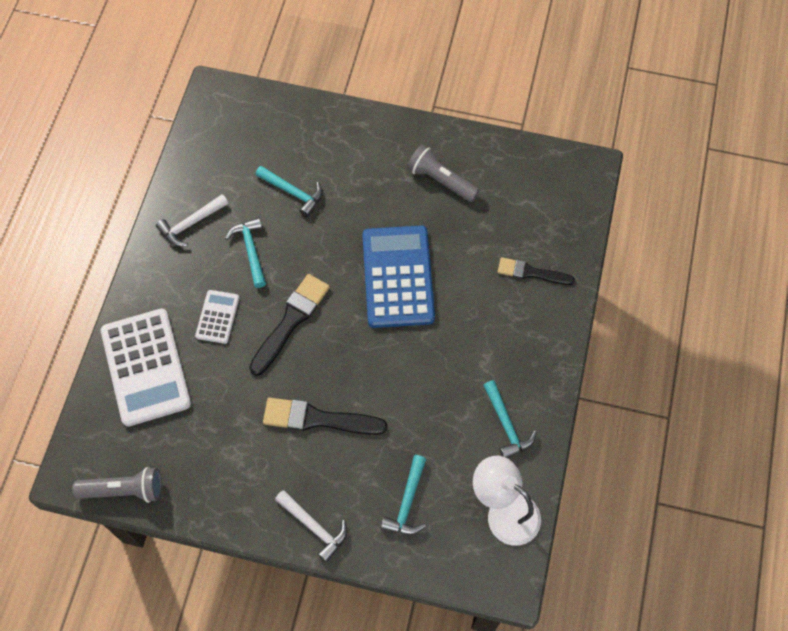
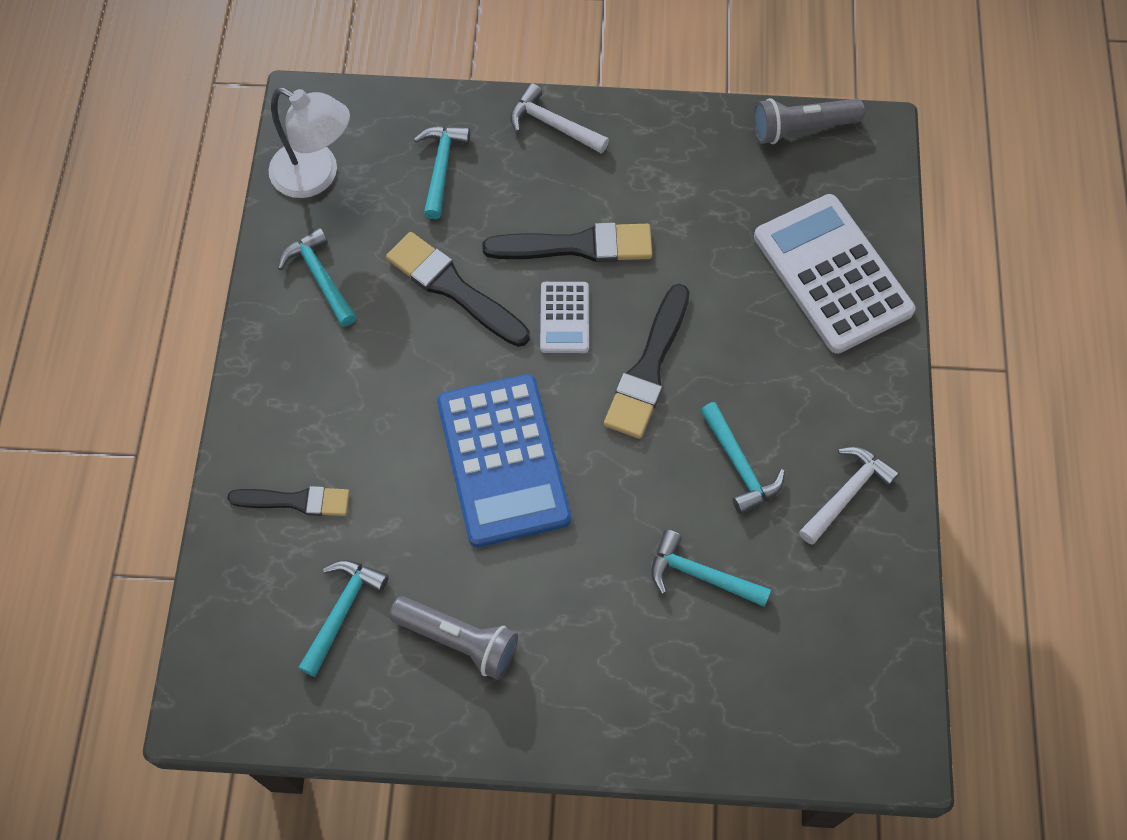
camera: 170 degrees right, 0 degrees up
(217, 317) = (756, 357): white calculator -> white calculator (564, 318)
(412, 400) = (453, 288): none -> black brush
(507, 206) = (342, 611): none -> turquoise hammer

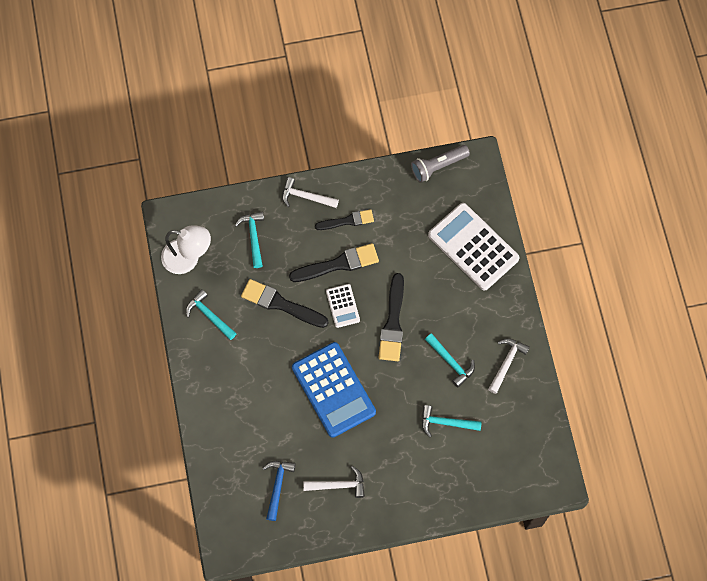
camera: 15 degrees left, 5 degrees up
(296, 501) = (236, 437): black brush -> black brush (347, 221)
(342, 611) = (277, 486): turquoise hammer -> blue hammer
(458, 640) = (338, 485): grey flashlight -> white hammer

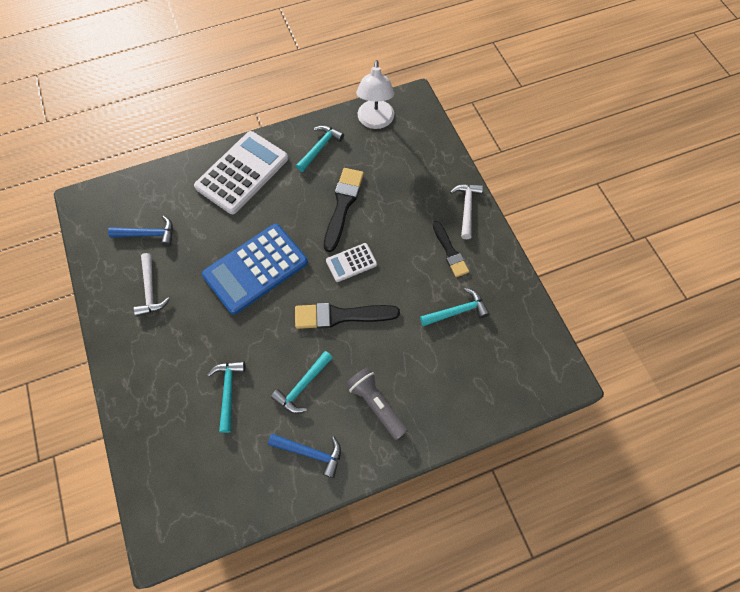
camera: 80 degrees right, 5 degrees down
(253, 237) = (410, 170): turquoise hammer -> turquoise hammer (457, 311)
(338, 264) = (398, 251): black brush -> none
(438, 166) = (543, 335): grey flashlight -> grey flashlight (376, 404)
(473, 247) = (452, 391): white calculator -> white calculator (242, 173)
(506, 363) = (310, 453): white hammer -> blue hammer

